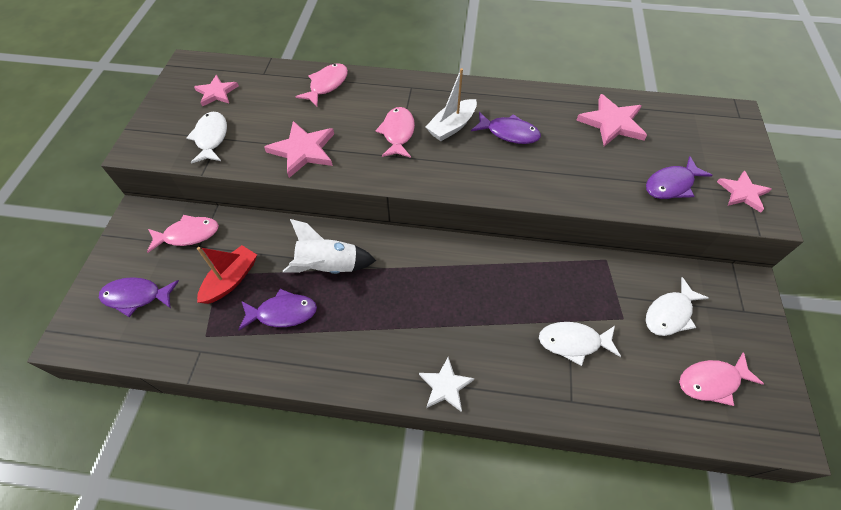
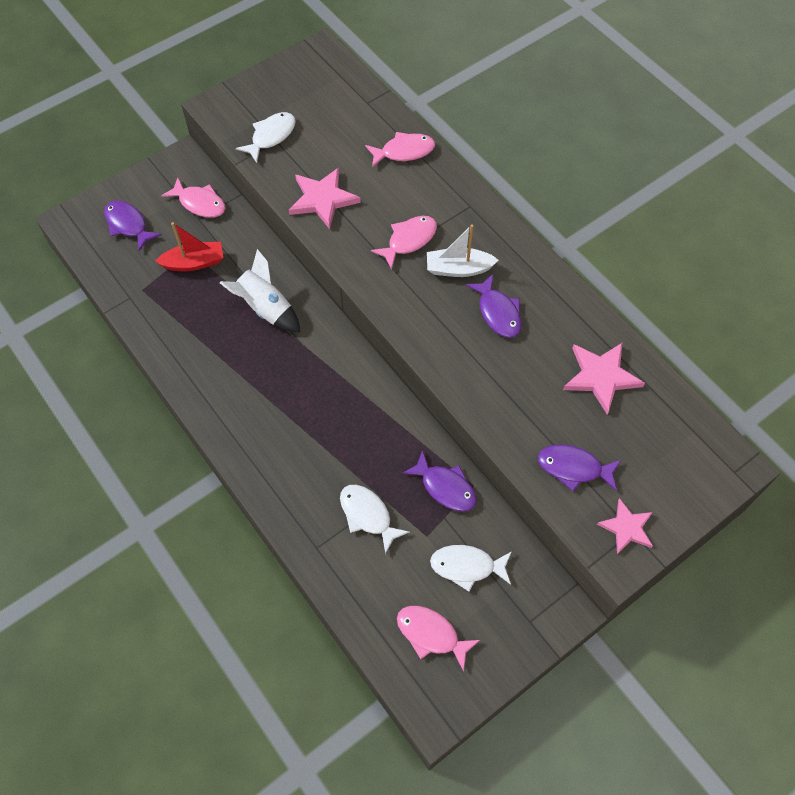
camera: 45 degrees right, 5 degrees up
(217, 93) = (314, 96): pink star -> none
(283, 313) = (202, 316): purple fish -> purple fish (445, 487)
(445, 386) = (248, 459): white star -> none

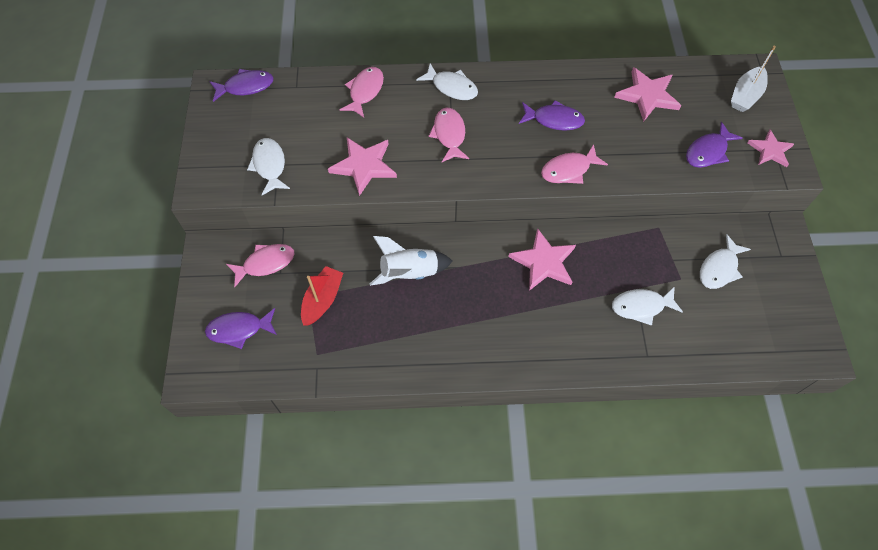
camera: 55 degrees left, 0 degrees up
(355, 406) = (543, 262): none -> pink star
(431, 634) = (759, 320): pink fish -> pink fish (569, 170)
(445, 487) = (649, 245): purple fish -> purple fish (246, 87)
(458, 269) = (499, 120): white boat -> white boat (745, 95)
(466, 211) = (452, 87): none -> white fish

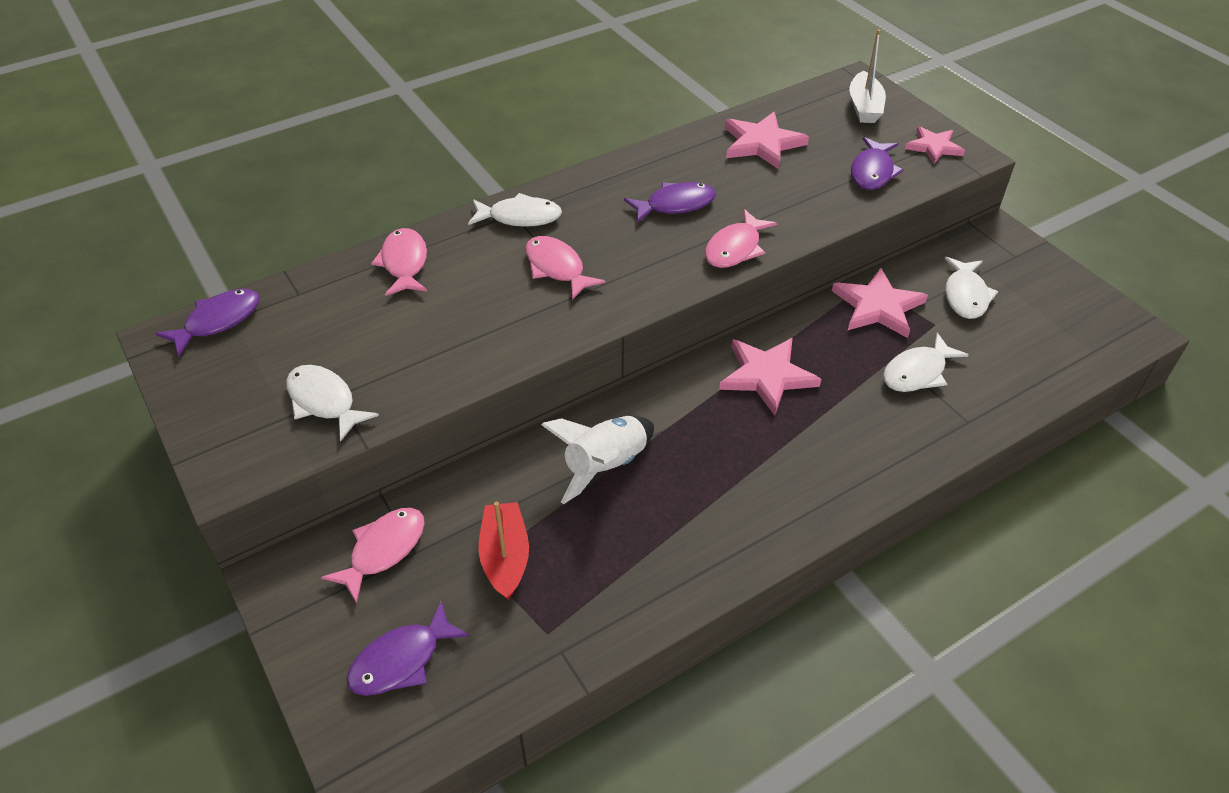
camera: 30 degrees left, 15 degrees down
(364, 166) = (467, 347): pink star -> pink star (878, 307)

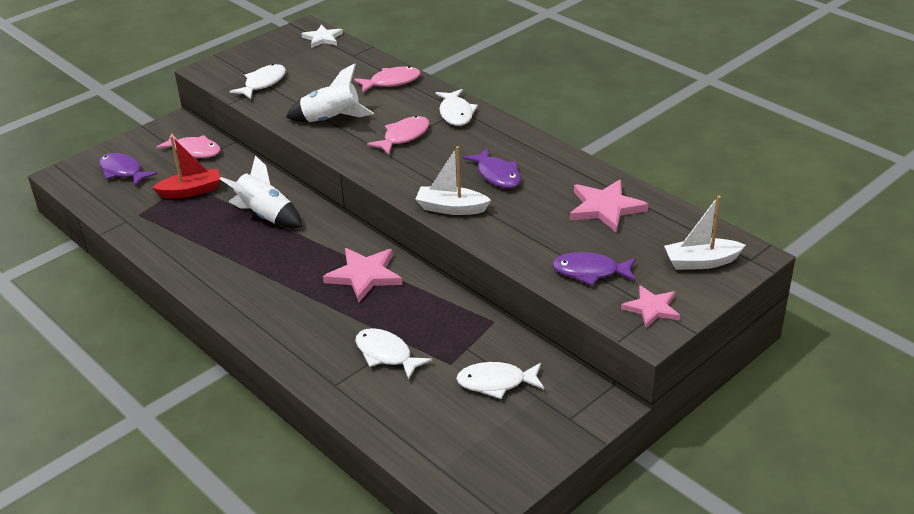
camera: 80 degrees right, 10 degrees down
(218, 321) = (322, 38): purple fish -> white star
(480, 332) = (331, 120): none -> white rocket
(735, 248) = (451, 208): pink fish -> white boat
(878, 307) = (463, 329): pink star -> none

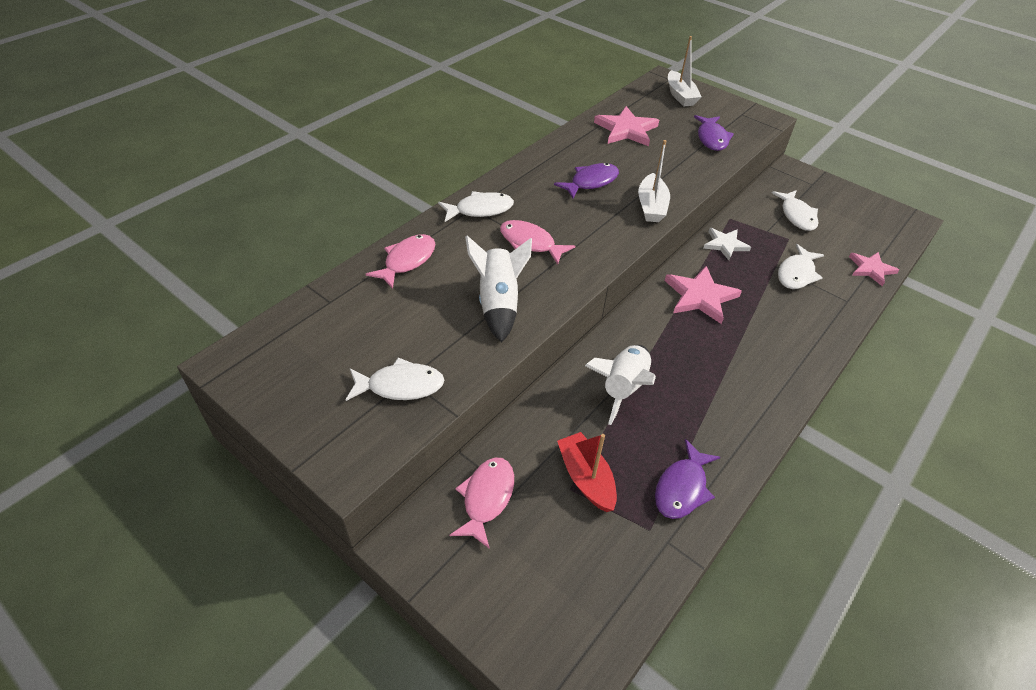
camera: 100 degrees left, 10 degrees up
(123, 171) = (548, 585): purple fish -> purple fish (682, 488)
(263, 83) = (400, 386): white fish -> white fish turned 150 degrees clockwise
(322, 38) = (270, 338): white star -> white star (725, 245)
(391, 82) = (407, 261): pink fish -> pink fish turned 60 degrees clockwise
(651, 308) = (741, 116): pink star -> pink star (871, 269)

